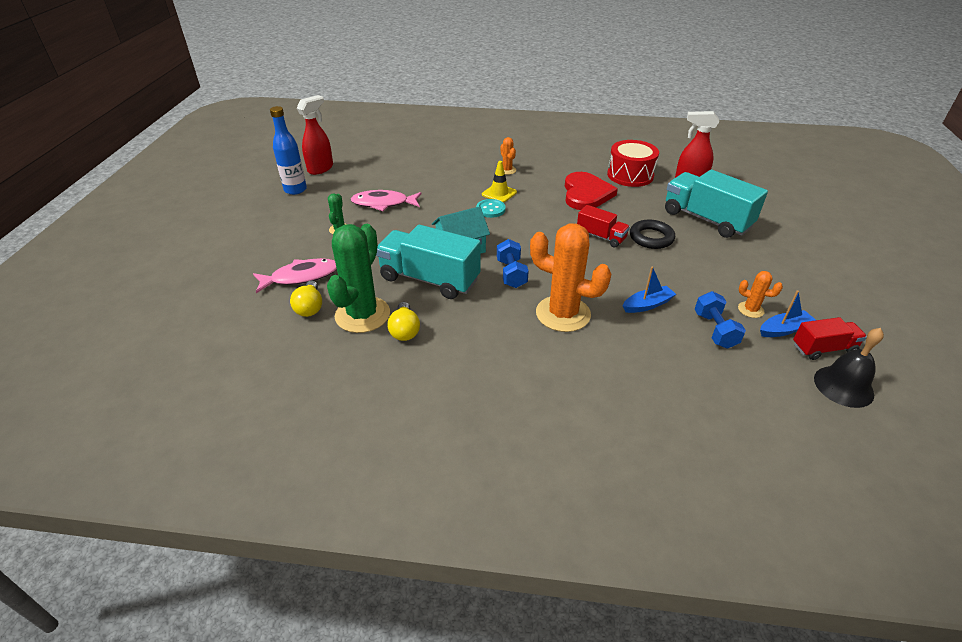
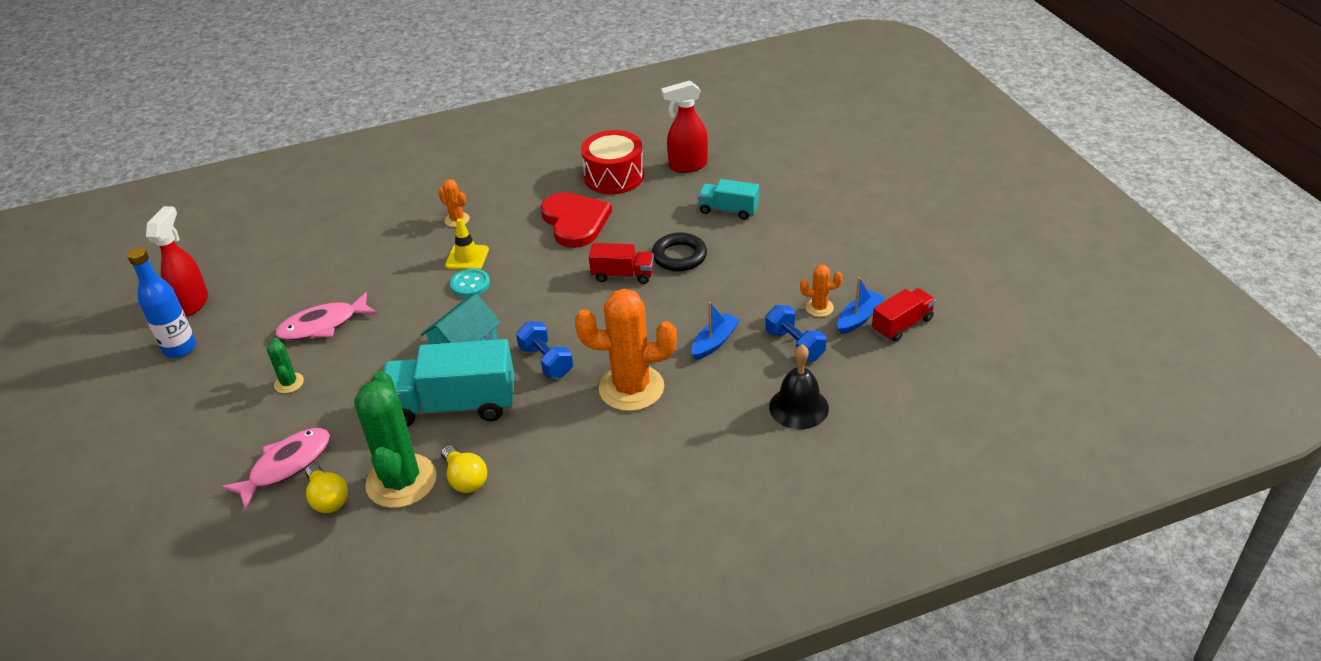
camera: 25 degrees left, 0 degrees up
(706, 219) = (728, 210): turquoise truck -> turquoise truck, size x0.55
(843, 386) = (933, 358): black bell -> black bell (798, 407)

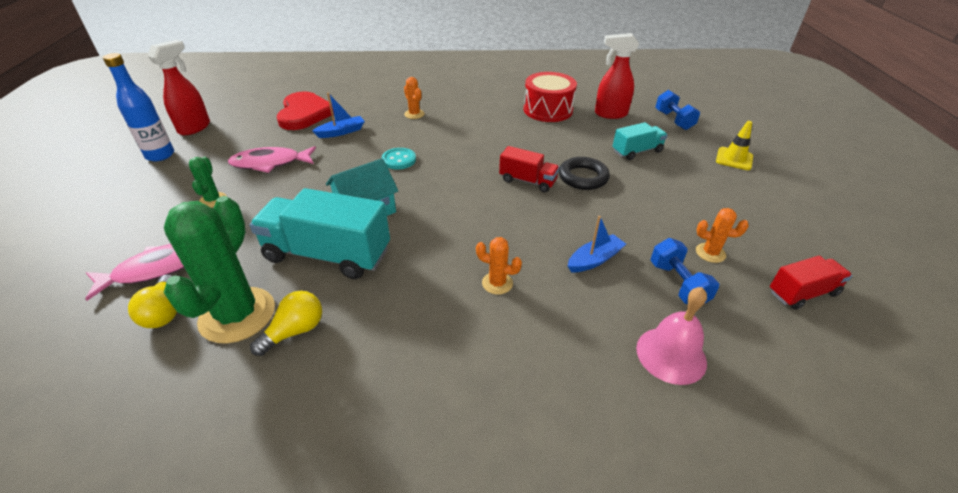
camera: 15 degrees right, 0 degrees up
(465, 479) = (295, 331): yellow light bulb -> yellow light bulb turned 120 degrees counterclockwise
(467, 257) = (407, 140): yellow traffic cone -> yellow traffic cone (734, 159)
(546, 361) = (429, 237): blue dumbbell -> blue dumbbell (673, 120)
(575, 221) = (504, 133): red heart -> red heart (304, 113)
(631, 388) = (497, 283): orange cactus -> orange cactus, size x0.46
(728, 210) = (637, 151): turquoise truck -> turquoise truck turned 120 degrees clockwise
(798, 407) = (671, 355): black bell -> pink bell
(859, 318) = (753, 274): blue boat -> blue boat (341, 132)

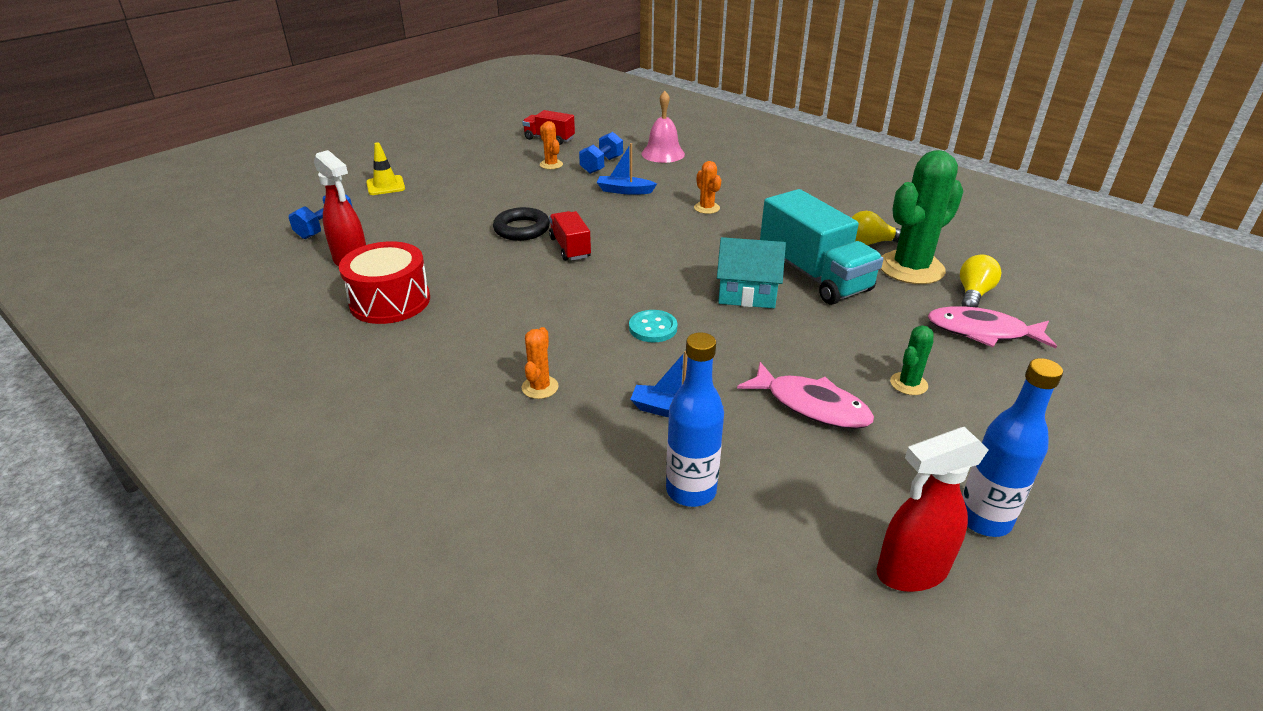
camera: 135 degrees left, 5 degrees down
(304, 113) = (691, 490): red heart -> blue bottle
(637, 151) = (432, 223): turquoise truck -> none

